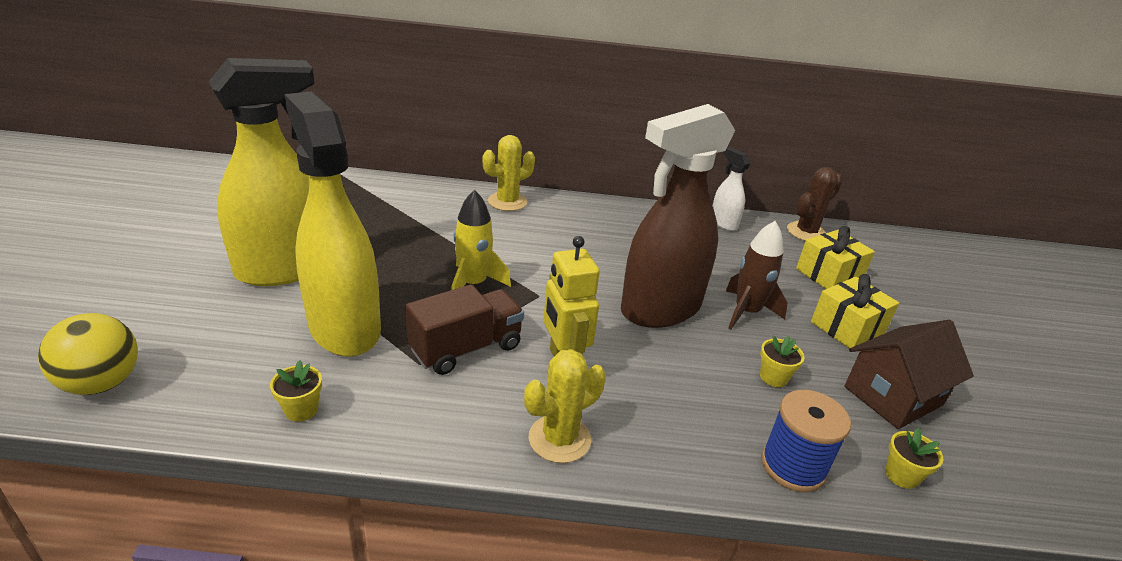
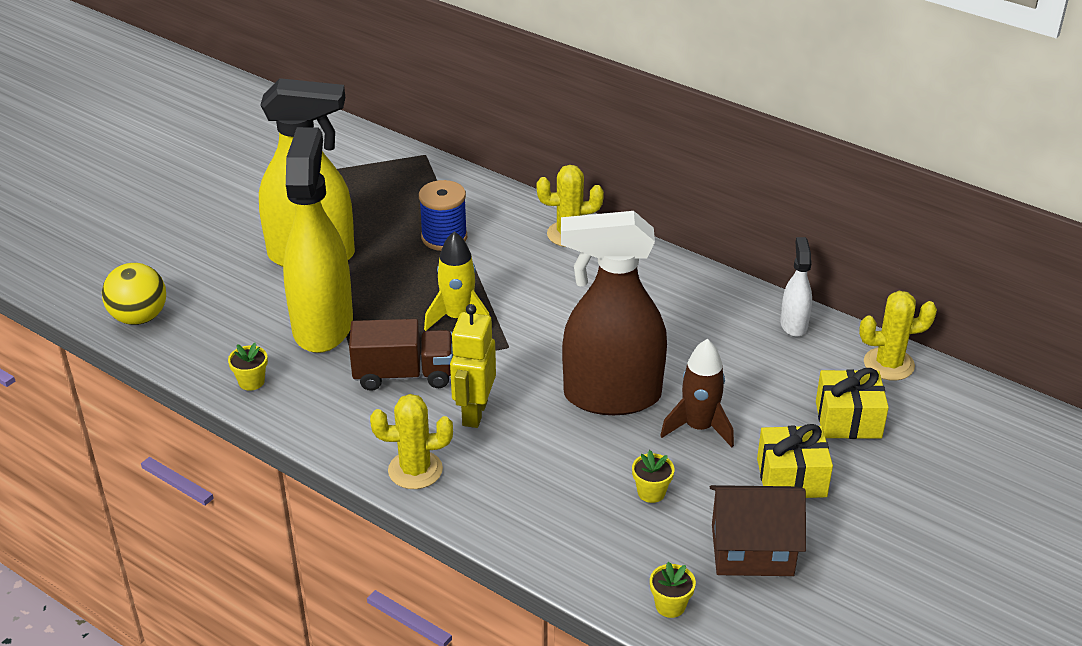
camera: 35 degrees right, 5 degrees up
(793, 466) = (582, 561): blue spool -> blue spool (444, 237)
(806, 232) = (888, 364): brown cactus -> yellow cactus

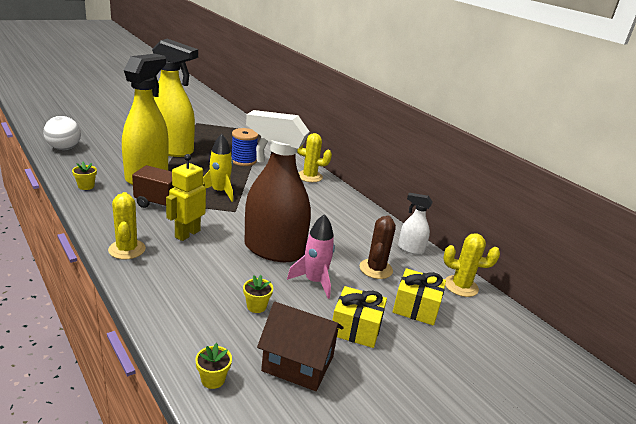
camera: 15 degrees right, 10 degrees down
(139, 317) = (64, 148): yellow ball -> white ball
(415, 470) = (127, 249): yellow cactus -> yellow cactus turned 60 degrees clockwise
(699, 427) = (314, 281): brown rocket -> pink rocket
(766, 377) = (376, 269): none -> brown cactus
(793, 324) = (410, 249): white spray bottle -> white spray bottle turned 90 degrees counterclockwise

